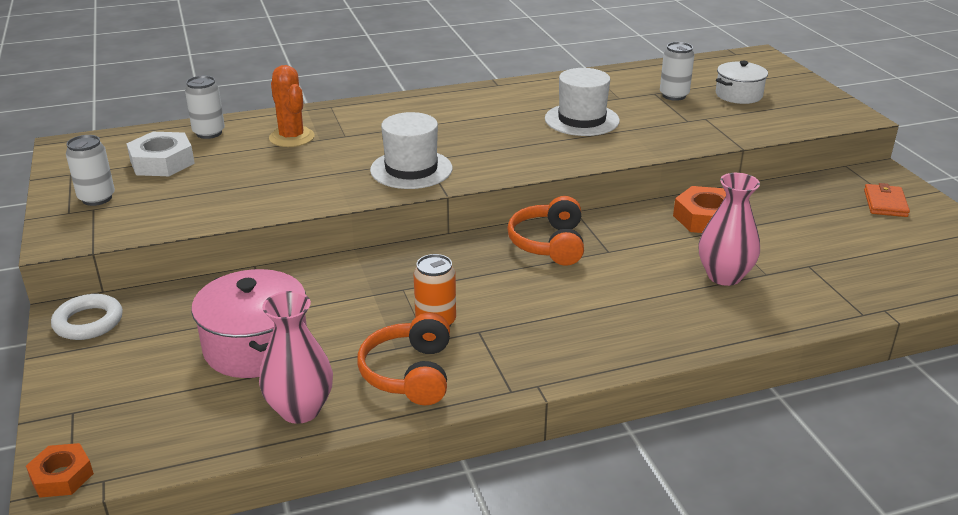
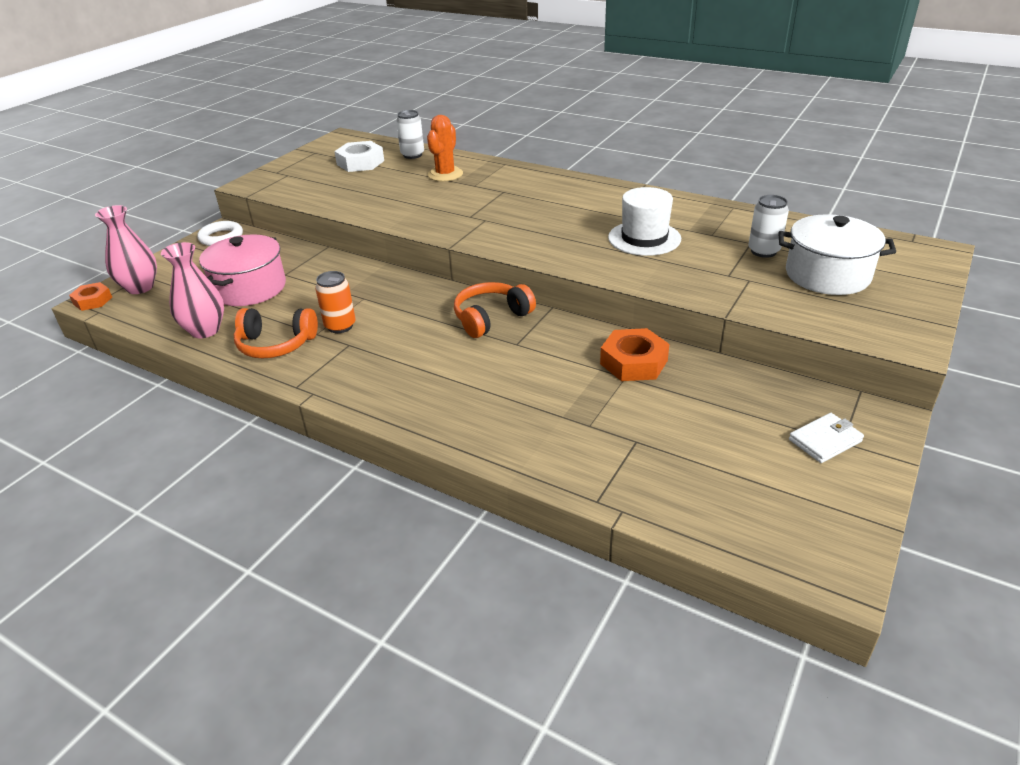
camera: 50 degrees right, 5 degrees up
(97, 198) = (299, 170): white can -> none
(409, 373) = (276, 344): orange headphones -> orange headphones turned 135 degrees counterclockwise
(411, 169) = (464, 222): white hat -> none
(724, 276) = (555, 407): pink vase -> pink vase (140, 287)
(738, 95) = (827, 275): white pot -> white pot, size x1.57
(885, 203) = (825, 440): orange wallet -> white wallet

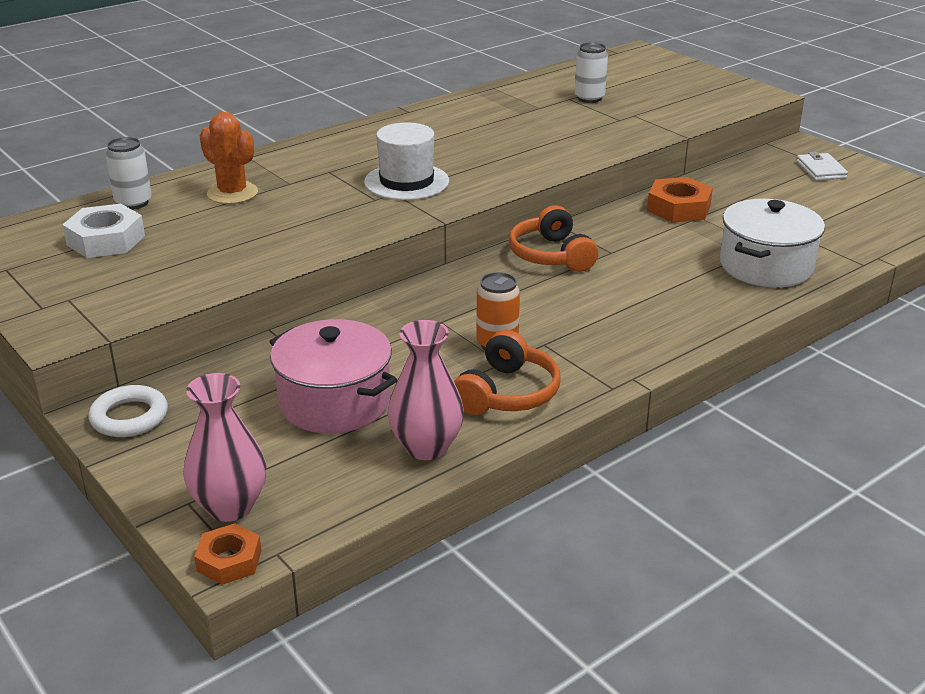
camera: 70 degrees left, 5 degrees down
(644, 238) = (519, 133): white hat -> white hat (406, 182)
(827, 275) = (648, 90): white pot -> white pot (766, 266)

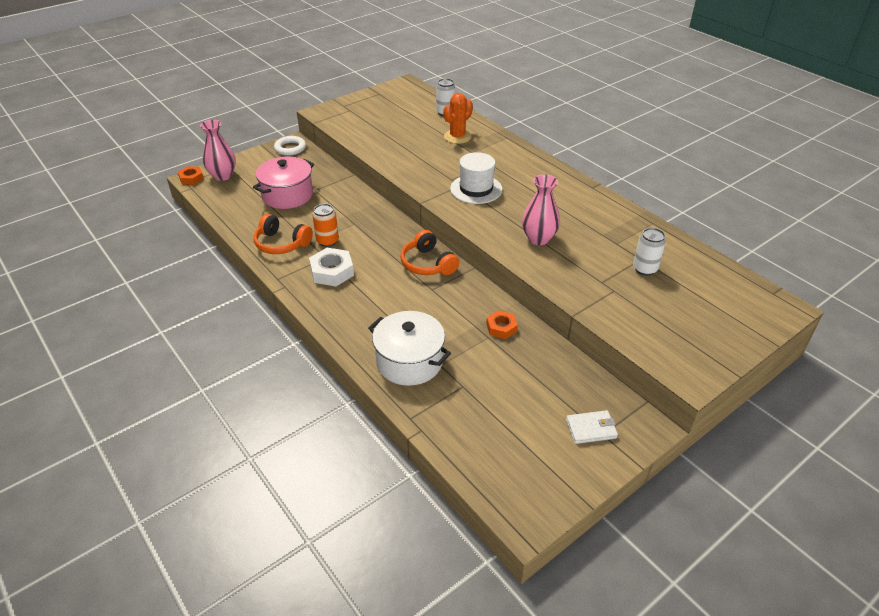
camera: 90 degrees right, 10 degrees up
(106, 240) = (405, 111): white nut -> white nut (332, 272)
(426, 447) = (245, 220): pink vase -> pink vase (538, 238)
(551, 255) = (427, 264): orange headphones -> orange headphones turned 105 degrees counterclockwise
(678, 208) = (501, 328): orange nut -> orange nut, size x0.64

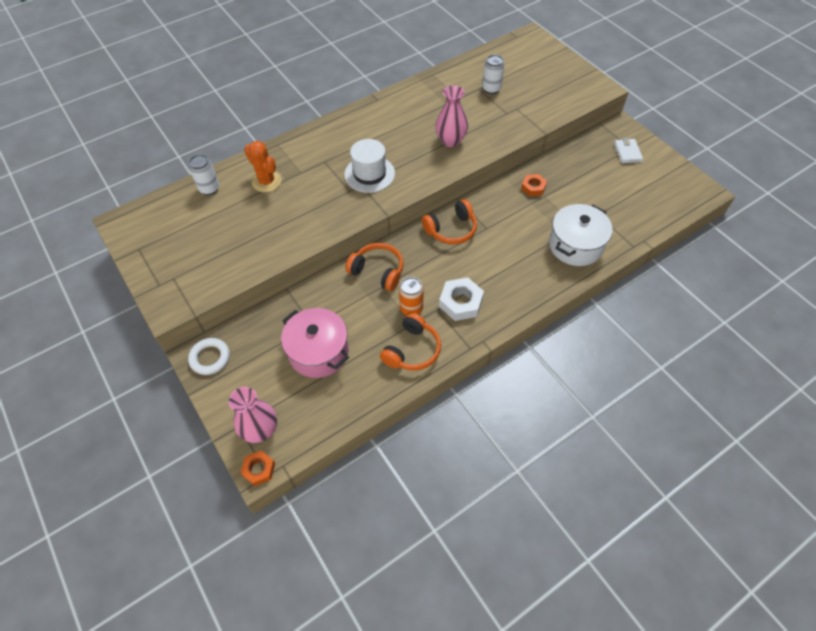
camera: 85 degrees left, 15 degrees up
(372, 220) = (378, 271): none -> orange headphones

